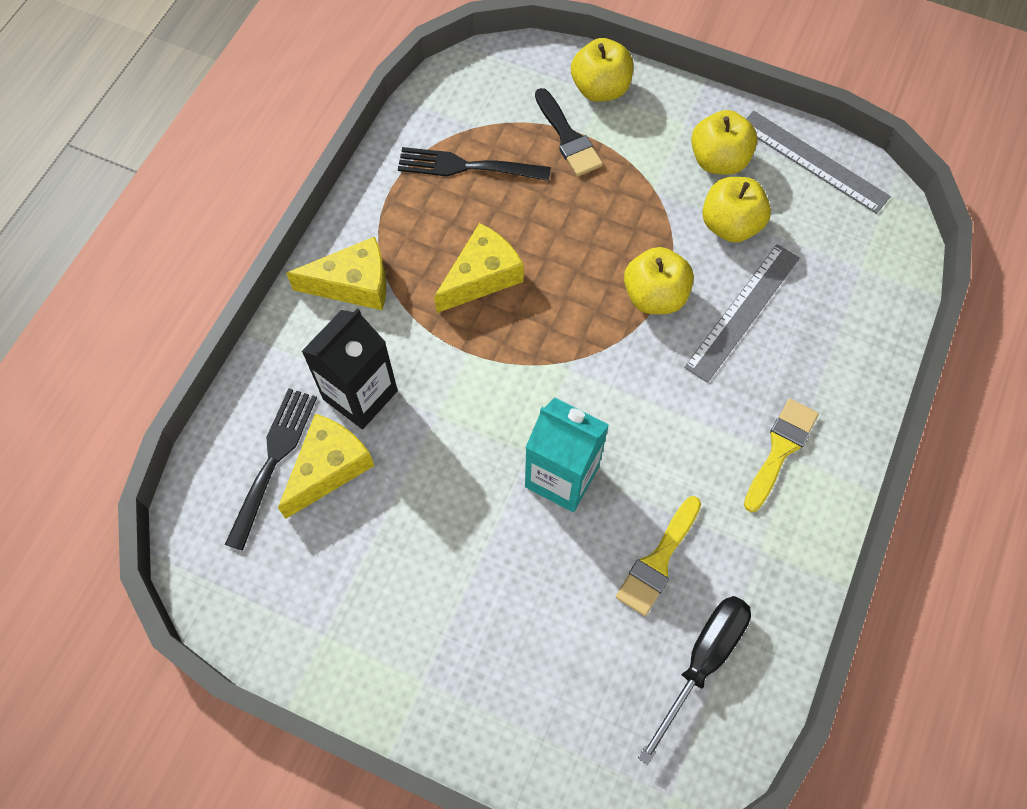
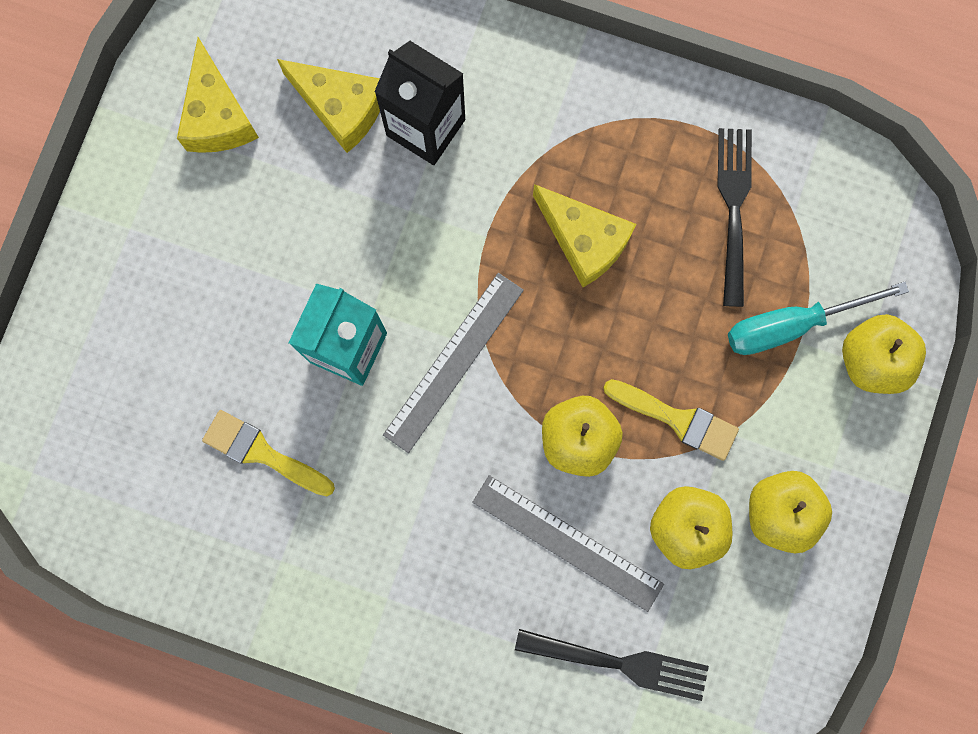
camera: 85 degrees right, 15 degrees up
(273, 462) = (343, 51): black fork -> black fork (618, 663)
(353, 284) = (560, 101): yellow cheese -> yellow cheese (218, 115)
(568, 138) = (791, 325): black brush -> turquoise screwdriver
(702, 661) = (160, 501): black screwdriver -> none
(780, 449) = (397, 584): yellow brush -> yellow brush (677, 419)
(813, 161) = (793, 633): grey ruler -> grey ruler (453, 362)

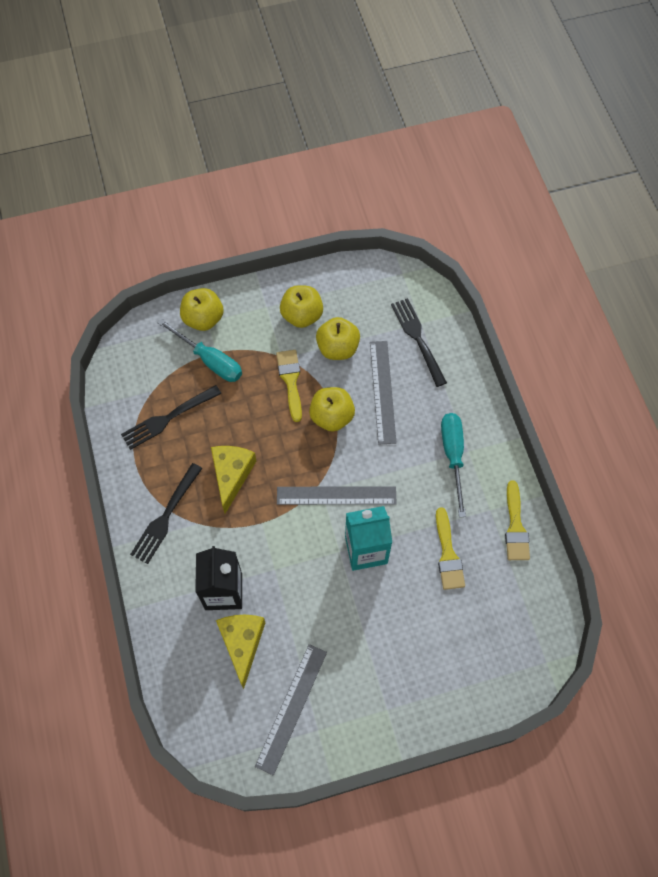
camera: 125 degrees left, 15 degrees down
(218, 115) = (291, 708): yellow cheese -> grey ruler
(231, 577) = (515, 527): none -> yellow brush
(395, 570) = (453, 456): none -> turquoise screwdriver
(584, 119) = (166, 515): none -> black fork

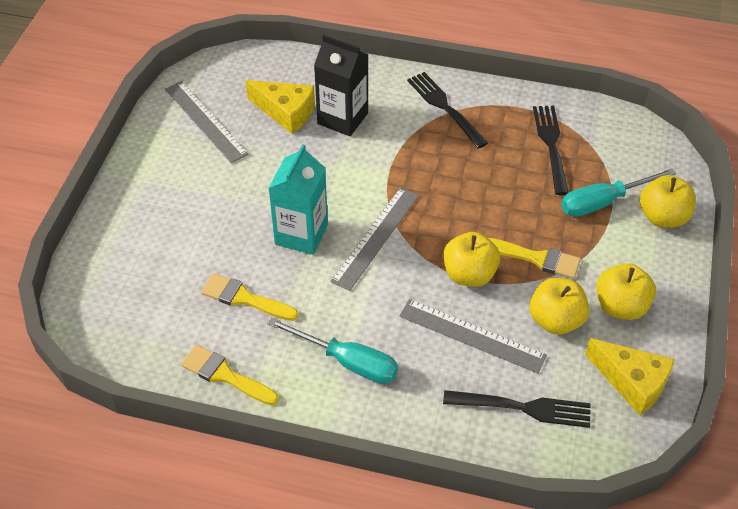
camera: 120 degrees right, 15 degrees down
(231, 475) = (455, 167): yellow cheese -> yellow cheese (632, 382)

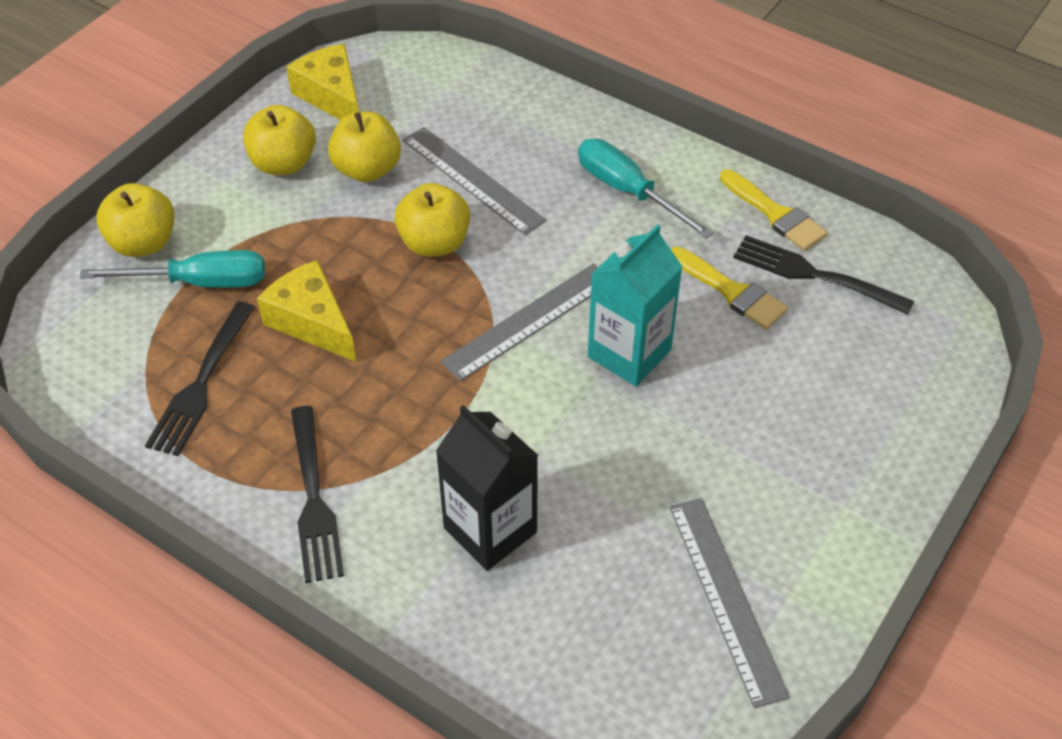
camera: 160 degrees left, 0 degrees up
(286, 112) = (580, 573): yellow cheese -> yellow cheese (312, 322)
(522, 408) = (461, 105): black fork -> black fork (816, 275)
(537, 258) = (339, 238): yellow brush -> none

